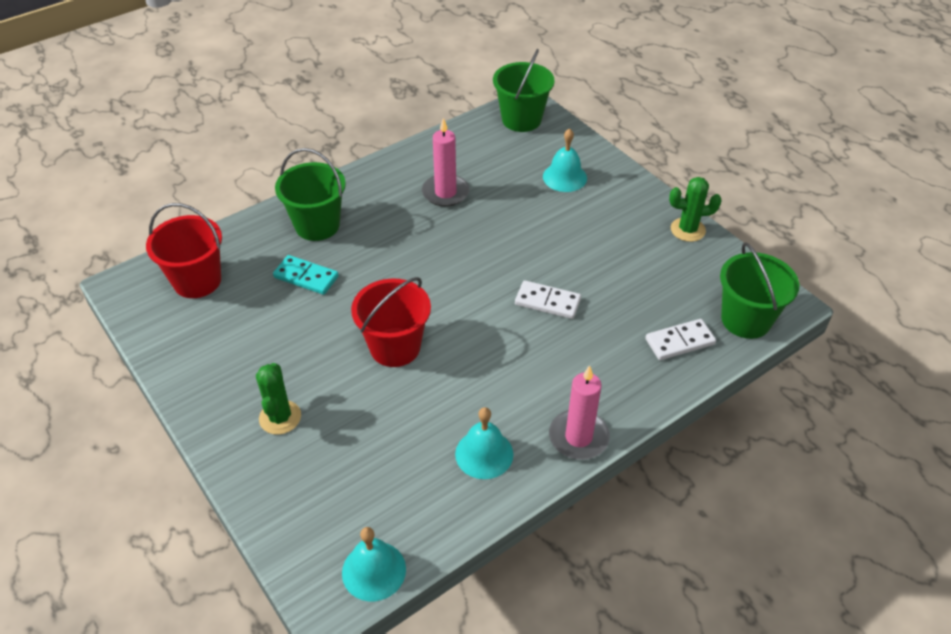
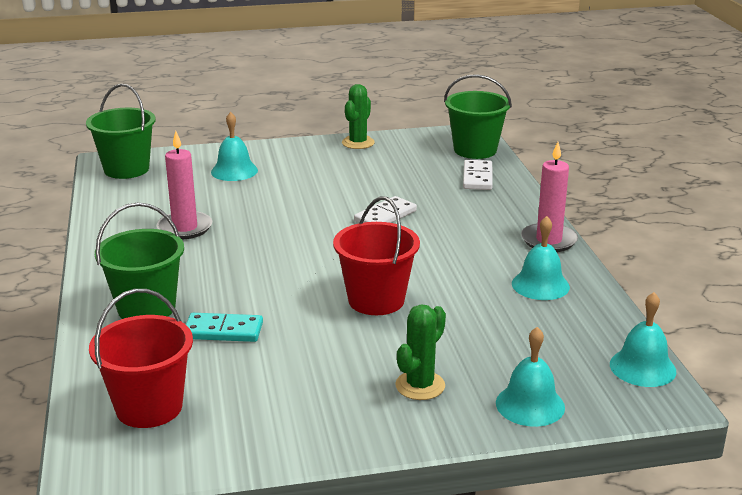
camera: 65 degrees left, 20 degrees down
(280, 417) = (420, 385): green cactus -> green cactus turned 75 degrees counterclockwise
(281, 498) = (530, 405): none -> turquoise bell
(306, 277) = (223, 331): turquoise domino -> turquoise domino turned 45 degrees clockwise

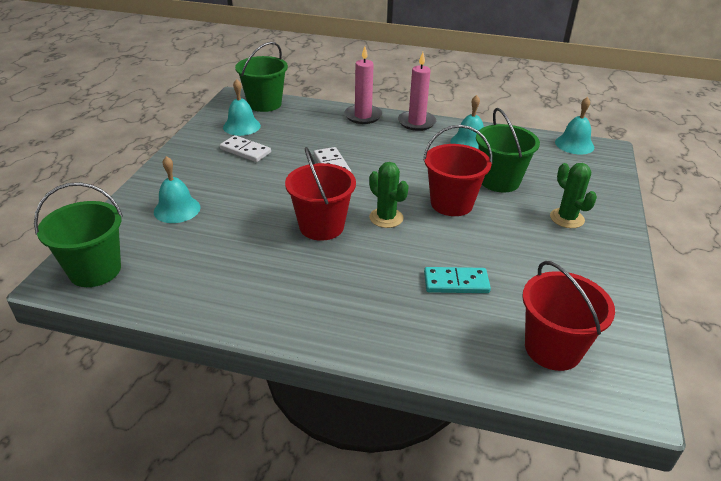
camera: 65 degrees left, 10 degrees up
(146, 308) = (394, 317): green bucket -> green bucket (499, 181)
(185, 228) = (263, 262): pink candle -> pink candle (363, 116)
(223, 331) = (456, 283): turquoise domino -> turquoise domino turned 60 degrees clockwise
(264, 239) = (321, 226): none -> red bucket
(358, 143) = (195, 140): green cactus -> green cactus (386, 218)
(477, 178) = (308, 116): white domino -> white domino (245, 151)
(530, 405) = (600, 188): turquoise bell -> turquoise bell (241, 126)

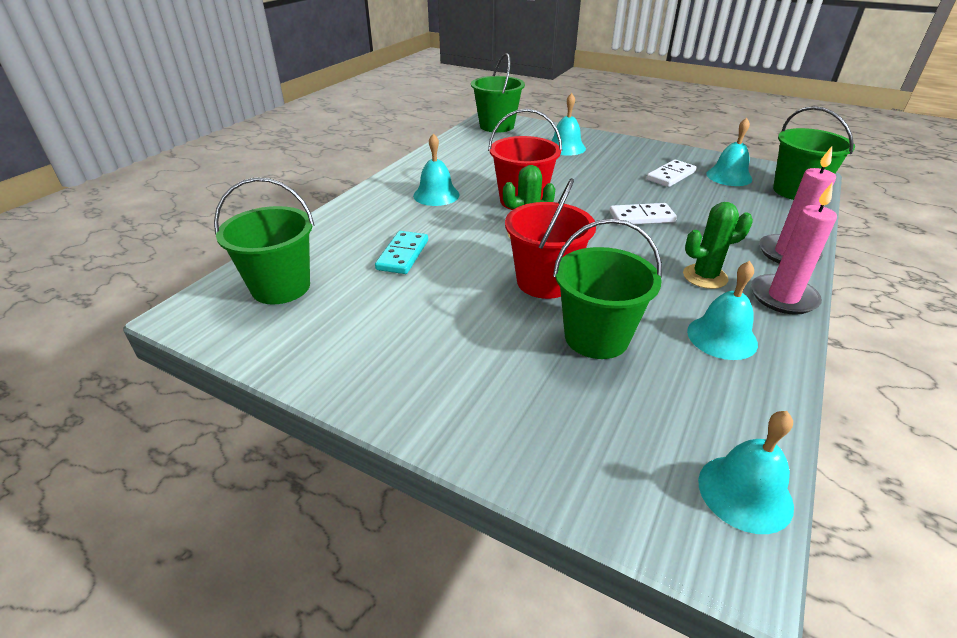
camera: 105 degrees right, 0 degrees up
(326, 286) = (436, 195): none -> turquoise bell
(552, 348) = (281, 287): red bucket -> green bucket
(567, 218) = (482, 376): green cactus -> green cactus (705, 277)

